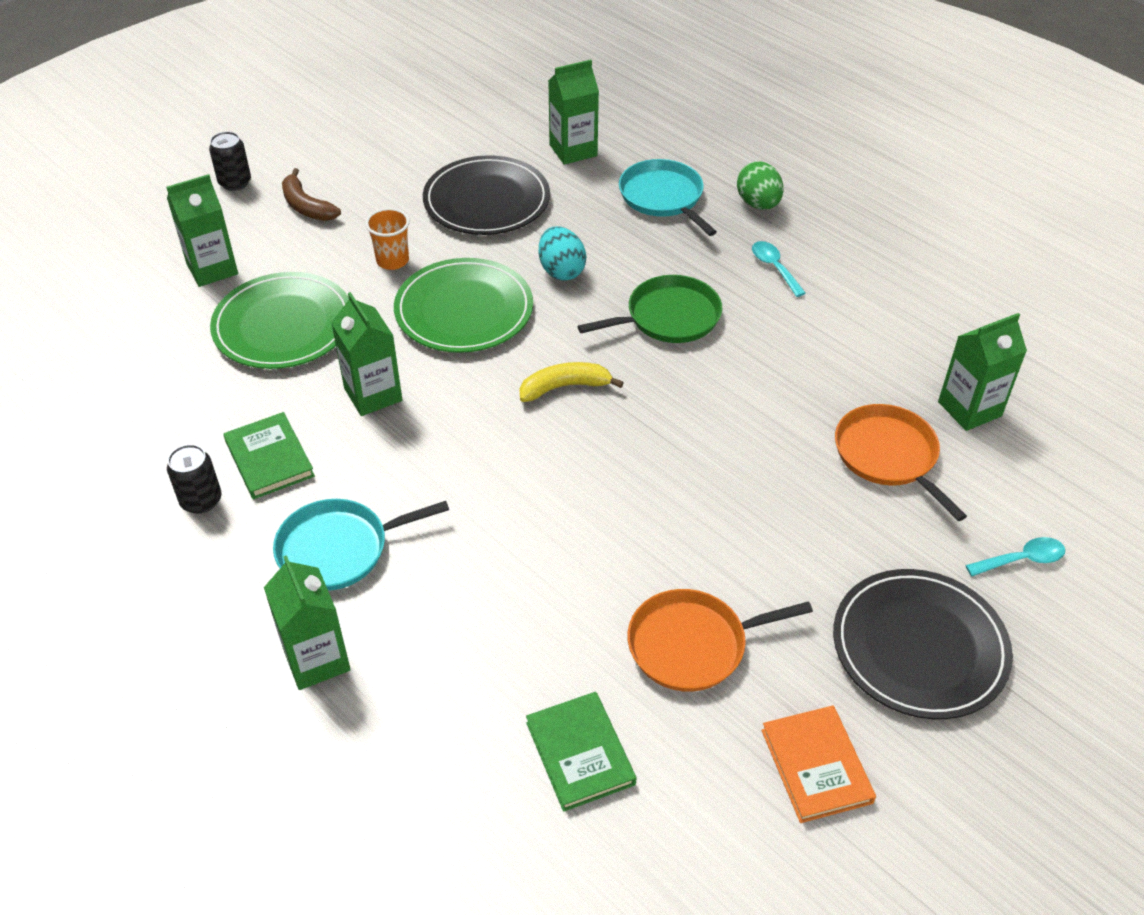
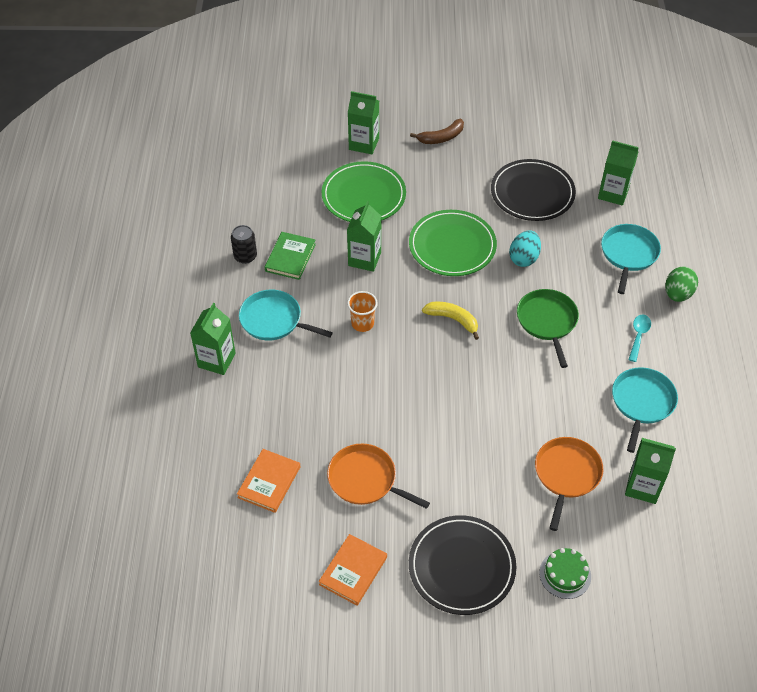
camera: 45 degrees right, 5 degrees up
(235, 182) = (422, 102): black can -> none
(306, 206) = (441, 137): brown banana -> brown banana turned 120 degrees counterclockwise
(392, 260) = (449, 195): orange cup -> orange cup (362, 323)
(580, 753) = (269, 482): green book -> orange book
(668, 317) = (547, 321): green pan -> green pan turned 120 degrees counterclockwise
(861, 329) = (642, 402): none -> turquoise pan
(1021, 560) = (565, 574): turquoise spoon -> green cake

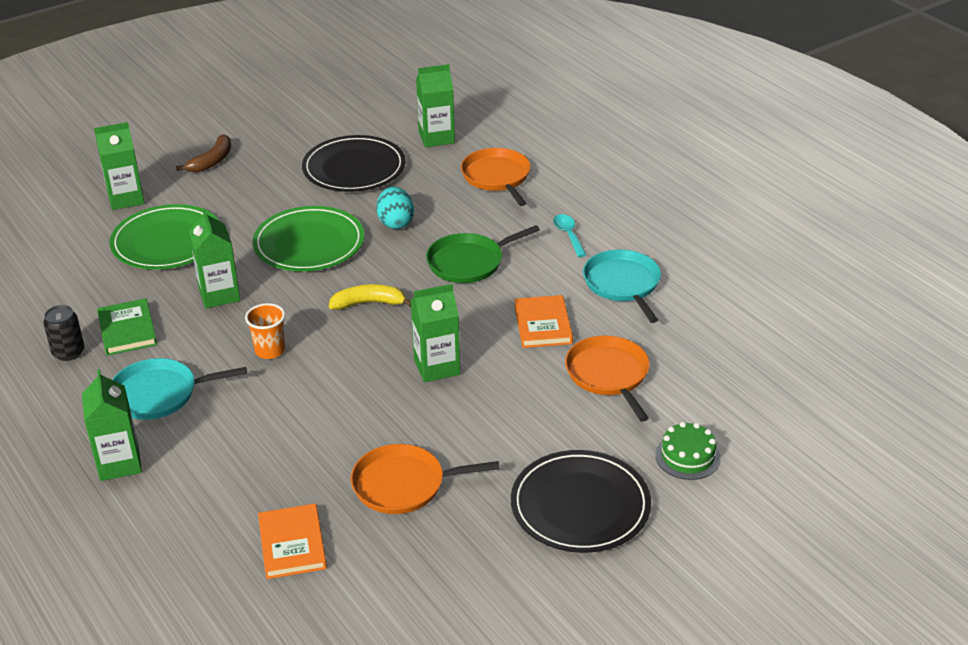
camera: 35 degrees left, 15 degrees down
(353, 571) = (468, 573): orange book -> orange book (542, 325)
(547, 321) = (469, 262): green pan -> green pan turned 75 degrees counterclockwise
(628, 254) = (497, 177): turquoise pan -> orange pan
(642, 487) = (689, 349): green carton -> green carton (437, 367)
(677, 294) = (573, 188): green egg -> none

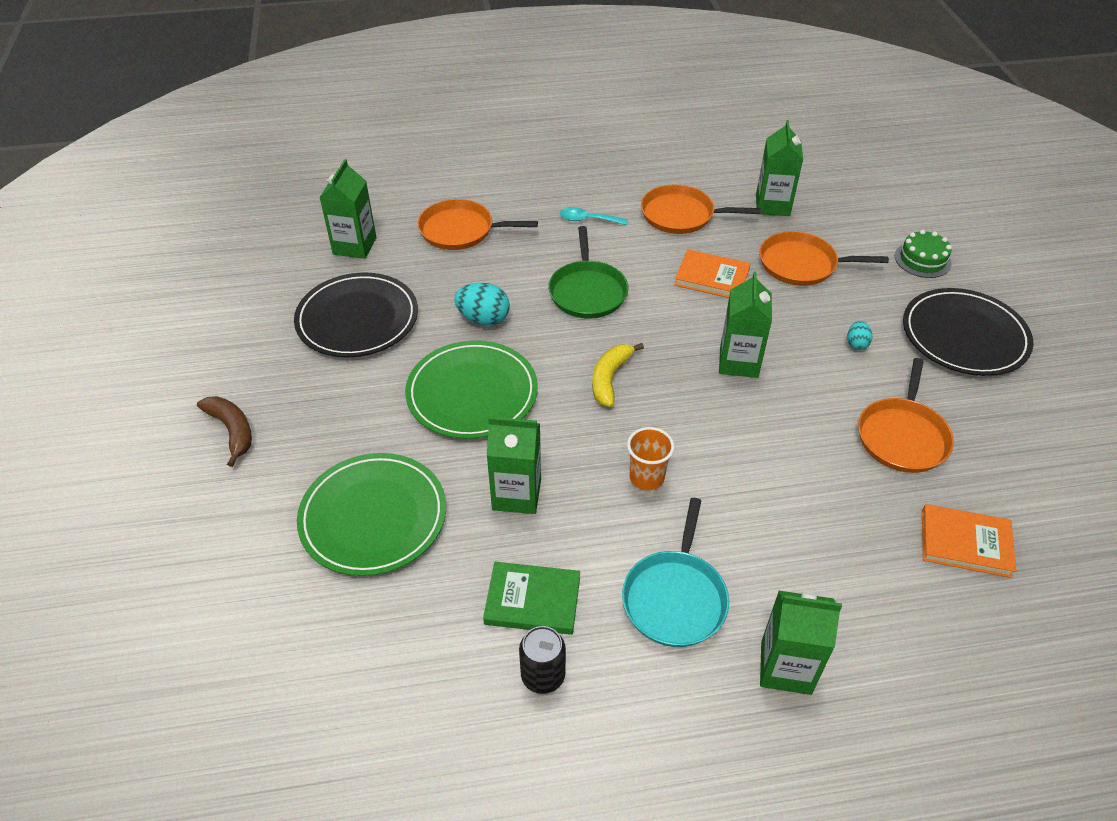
camera: 65 degrees left, 10 degrees up
(126, 198) = (241, 536): green carton -> green carton (772, 205)
(513, 433) = (856, 344): none -> turquoise egg
(623, 284) = (681, 215): turquoise pan -> orange pan

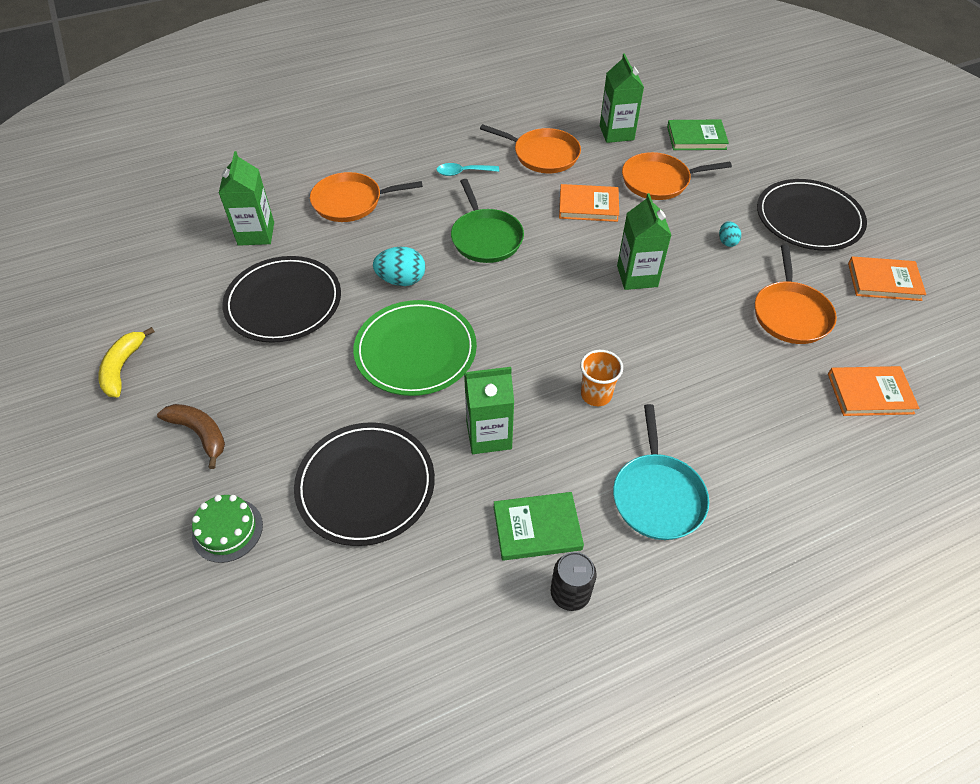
camera: 15 degrees left, 5 degrees up
(373, 517) = (366, 485): green plate -> black plate
(610, 378) = (533, 313): yellow banana -> yellow banana (123, 367)
(681, 215) = (543, 155): orange pan -> orange pan turned 150 degrees counterclockwise
(785, 667) = (768, 533): green carton -> none
(863, 225) = (696, 138): none -> green book
(922, 260) = (754, 159): green cake -> green cake (227, 530)
(1030, 422) = (884, 281): none -> orange book

